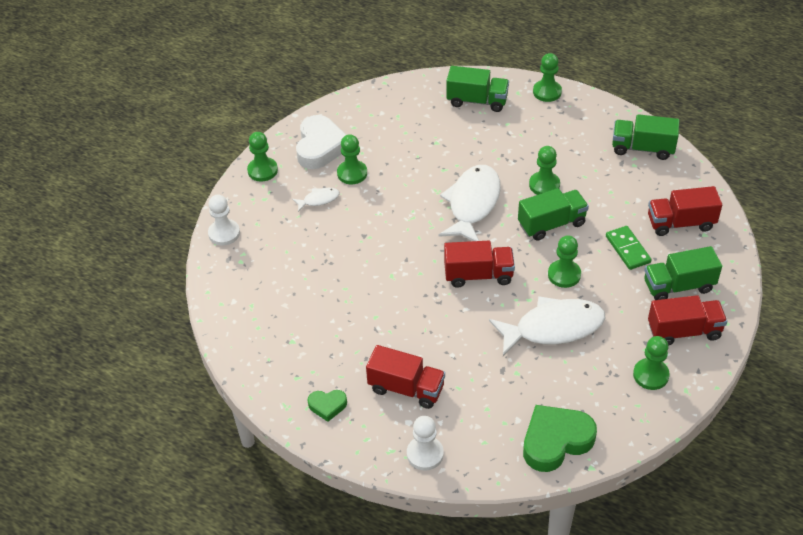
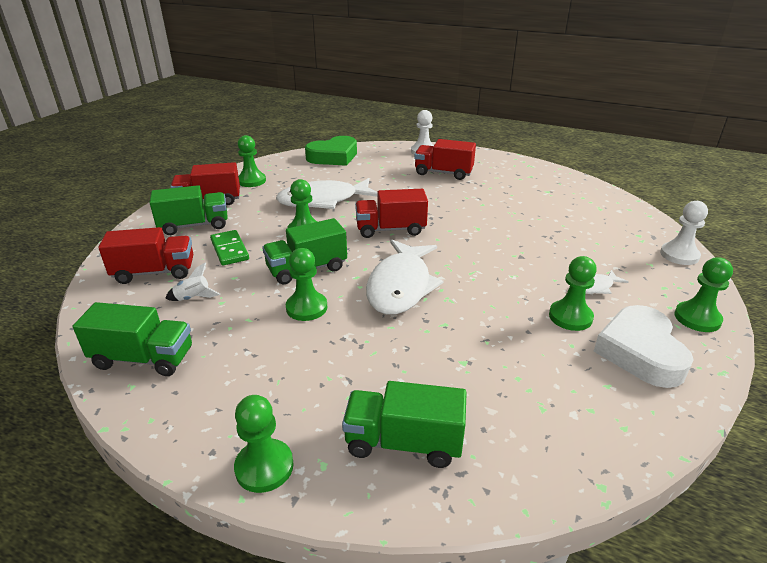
camera: 175 degrees right, 15 degrees down
(327, 406) = (499, 166): green heart -> none
(634, 195) = (193, 298): none -> white rocket

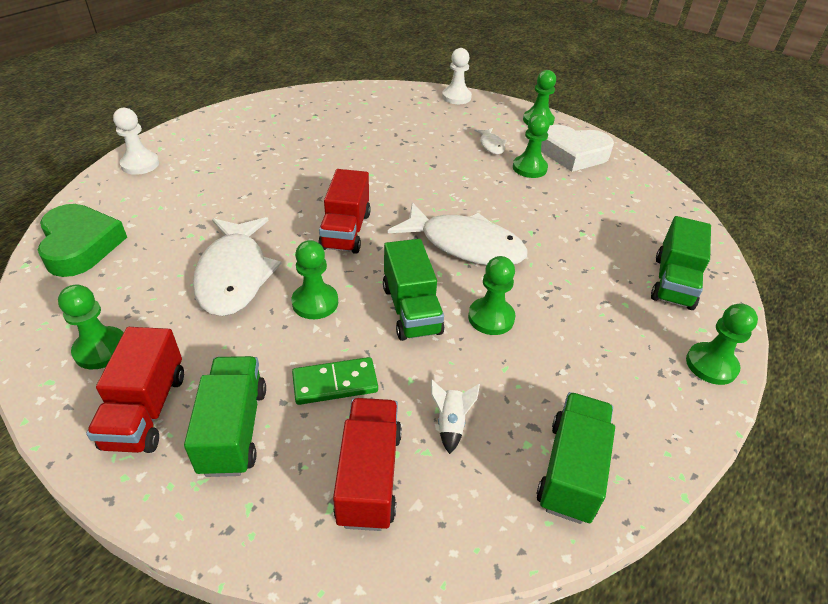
camera: 80 degrees left, 10 degrees up
(443, 173) = (221, 164): red truck -> none

